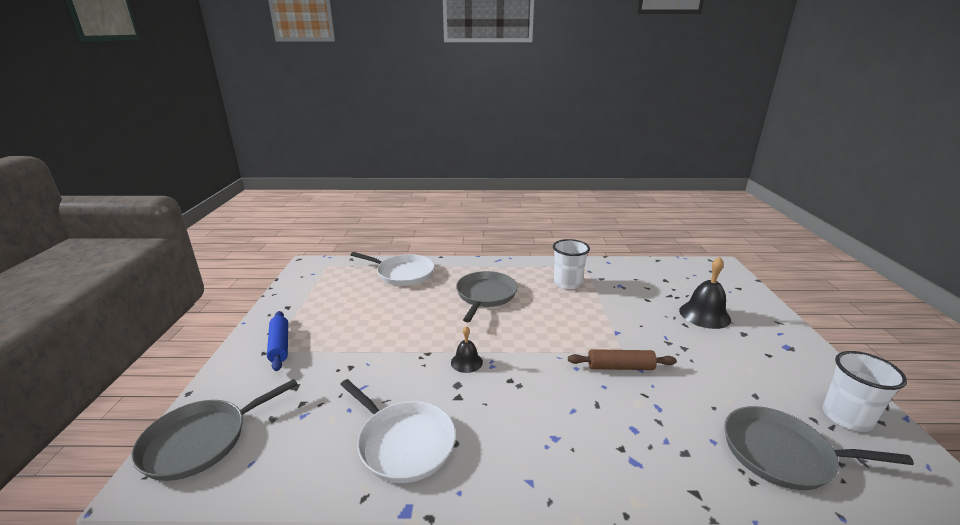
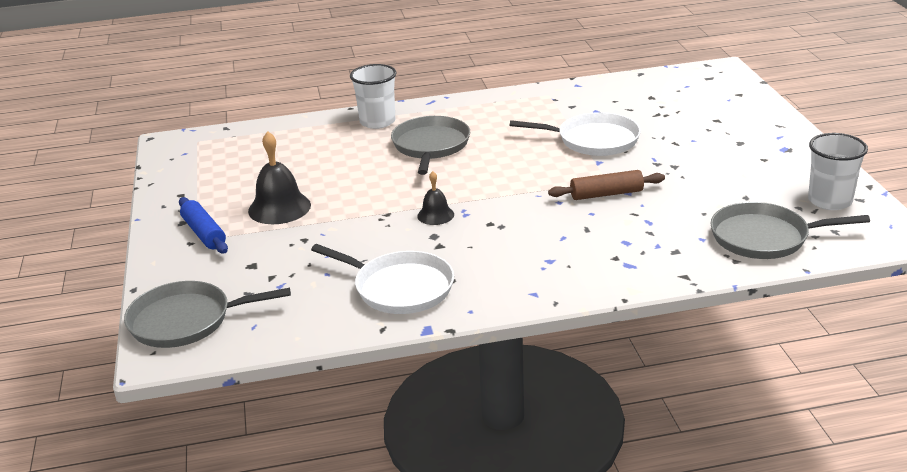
camera: 10 degrees left, 5 degrees up
(201, 441) = (186, 320): grey pan -> grey pan turned 45 degrees clockwise
(403, 273) = (309, 136): white pan -> white pan (593, 140)
(567, 283) = (530, 118): white cup -> white cup (377, 122)
(704, 315) = (697, 129): black bell -> black bell (279, 208)

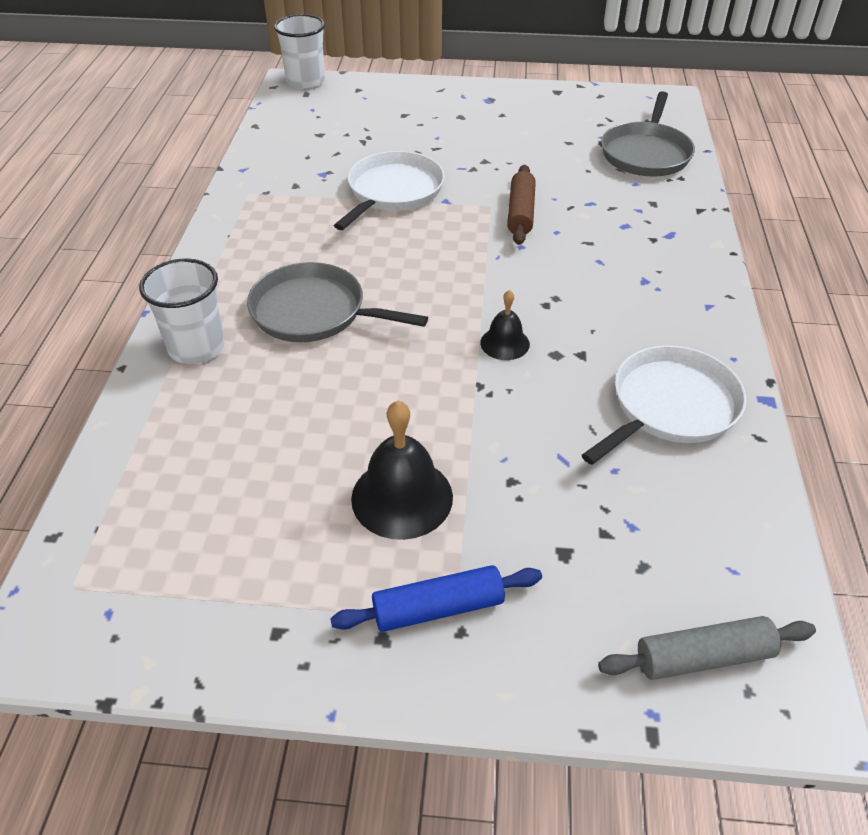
camera: 75 degrees left, 15 degrees up
(186, 320) = (703, 657): grey pan -> grey rolling pin
(830, 201) = (596, 108): white cup -> white cup (305, 81)

